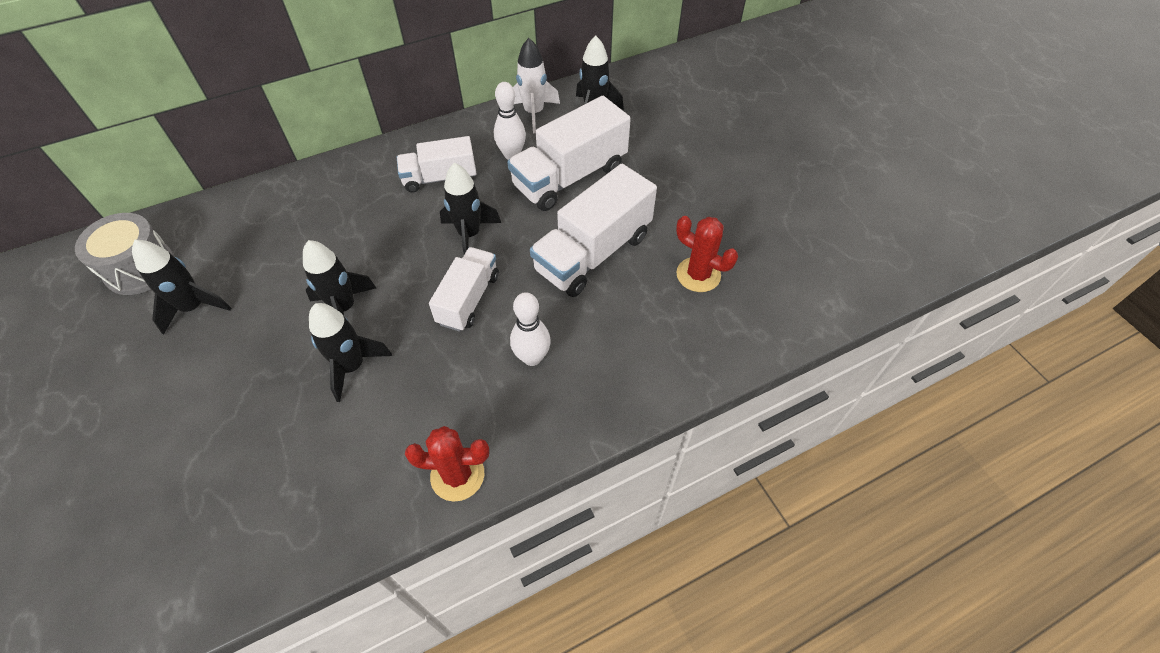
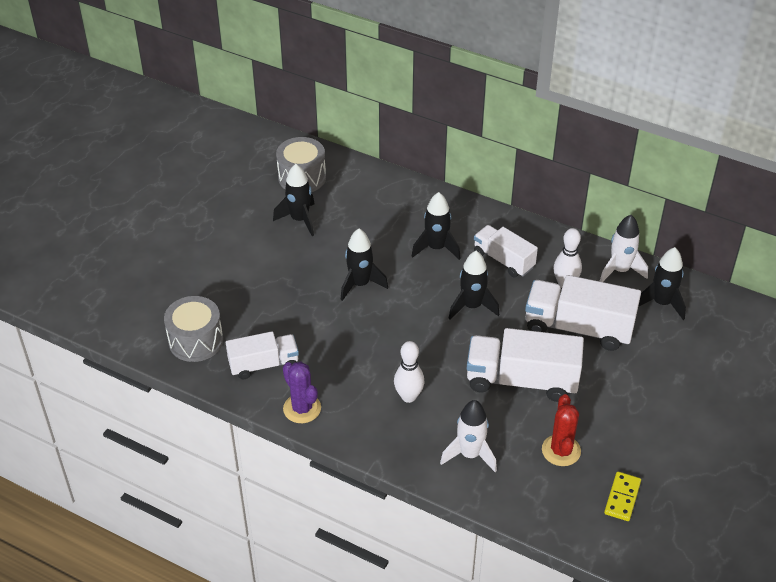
camera: 55 degrees right, 10 degrees down
(241, 537) = (196, 341): none -> grey drum
(352, 366) = (326, 316): black rocket -> black rocket (436, 248)
(457, 475) = (302, 408): red cactus -> purple cactus
(468, 299) = (421, 338): white truck -> white truck (264, 364)
(648, 350) = (470, 454): none -> white rocket
(783, 264) = (622, 497): none -> yellow domino

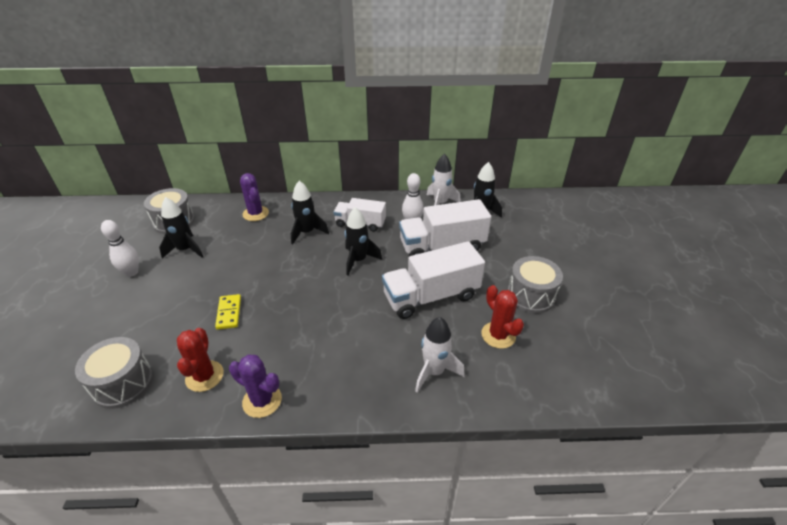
camera: 30 degrees left, 5 degrees down
(264, 364) = (204, 376): white truck -> red cactus
(360, 284) = (261, 277): black rocket -> none
(393, 200) = (255, 213): none -> purple cactus
(408, 396) = (353, 346): white bowling pin -> white bowling pin (131, 272)
(622, 497) = (568, 350): yellow domino -> yellow domino (229, 313)
(633, 427) = (531, 295): none -> grey drum

